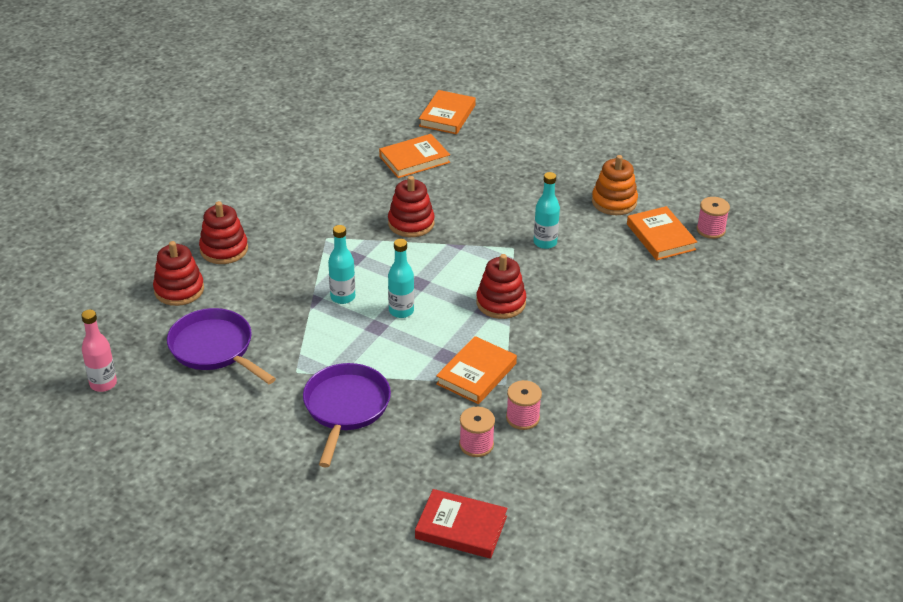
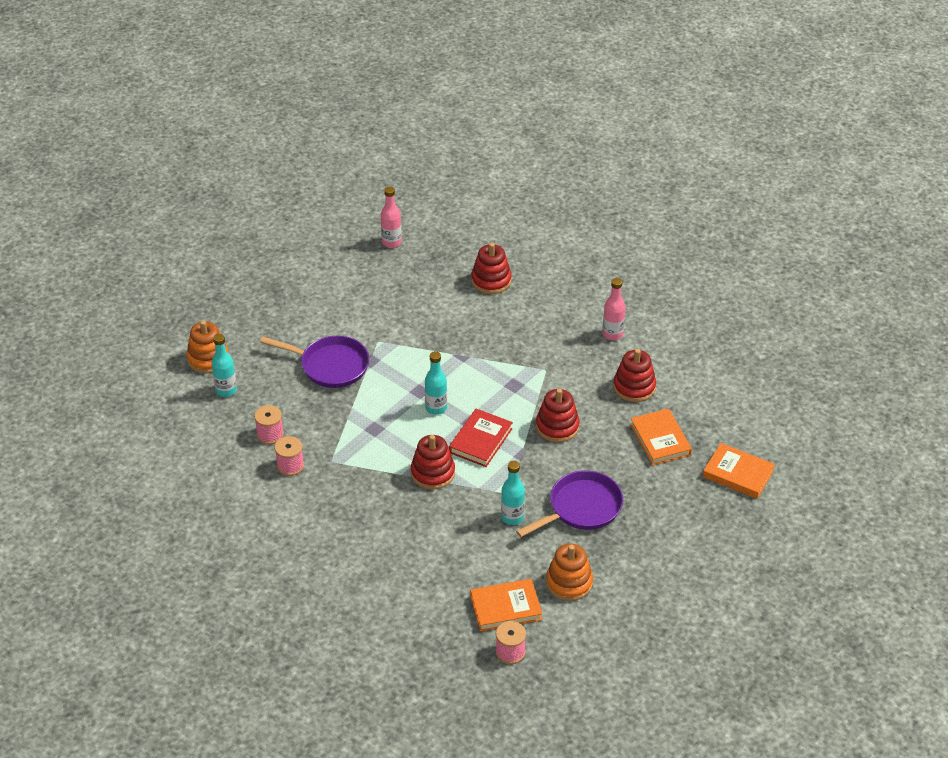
camera: 100 degrees right, 5 degrees up
(215, 349) = (415, 298): purple pan -> purple pan (581, 508)
(224, 249) = (539, 307): red stacking toy -> red stacking toy (634, 387)
(264, 196) = (612, 334): none -> pink bottle
(343, 297) = (462, 374): turquoise bottle -> turquoise bottle (226, 390)
(350, 533) = (208, 358): none -> orange stacking toy
(461, 527) = (192, 415): red book -> red book (480, 441)
(476, 374) = (348, 445): orange book -> none

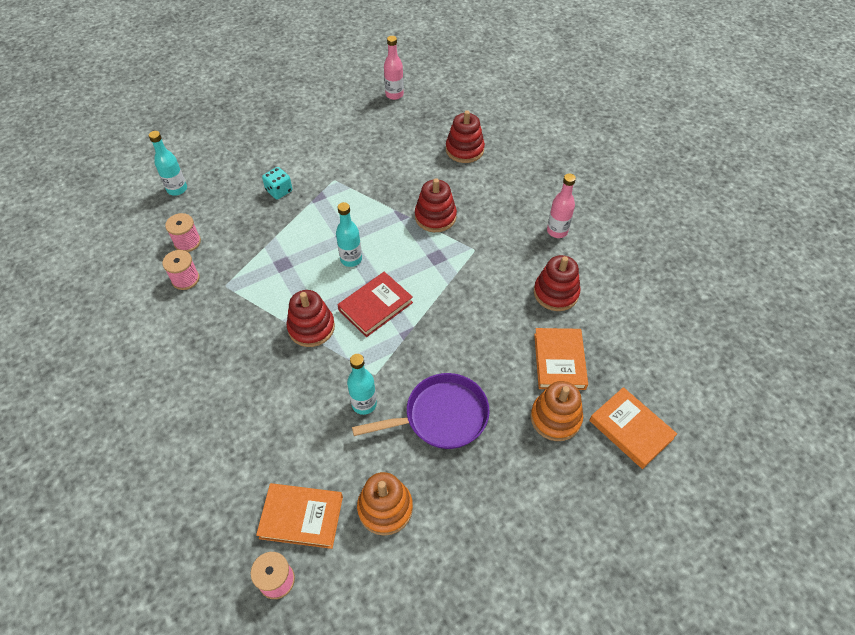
camera: 20 degrees right, 10 degrees up
(208, 358) = (181, 156): orange stacking toy -> orange stacking toy (555, 418)
(330, 365) = (279, 191): purple pan -> turquoise dice
(557, 427) = (458, 314): red stacking toy -> red stacking toy (435, 217)

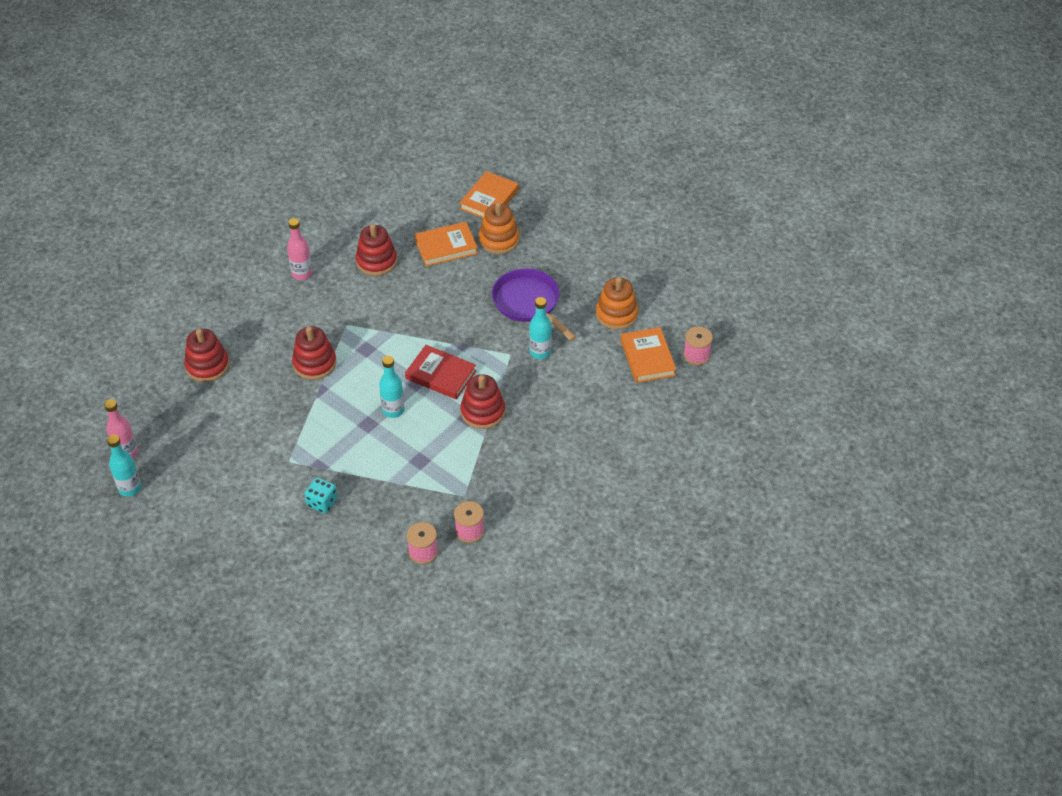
camera: 110 degrees left, 5 degrees down
(177, 189) = (352, 599): turquoise bottle -> turquoise bottle (130, 488)

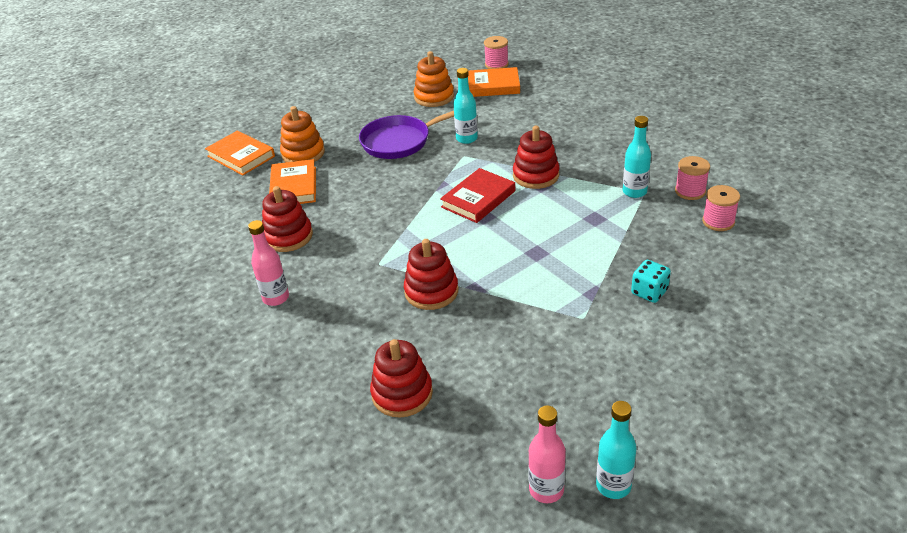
camera: 75 degrees left, 10 degrees down
(393, 410) = (520, 233): turquoise bottle -> turquoise bottle (634, 192)

